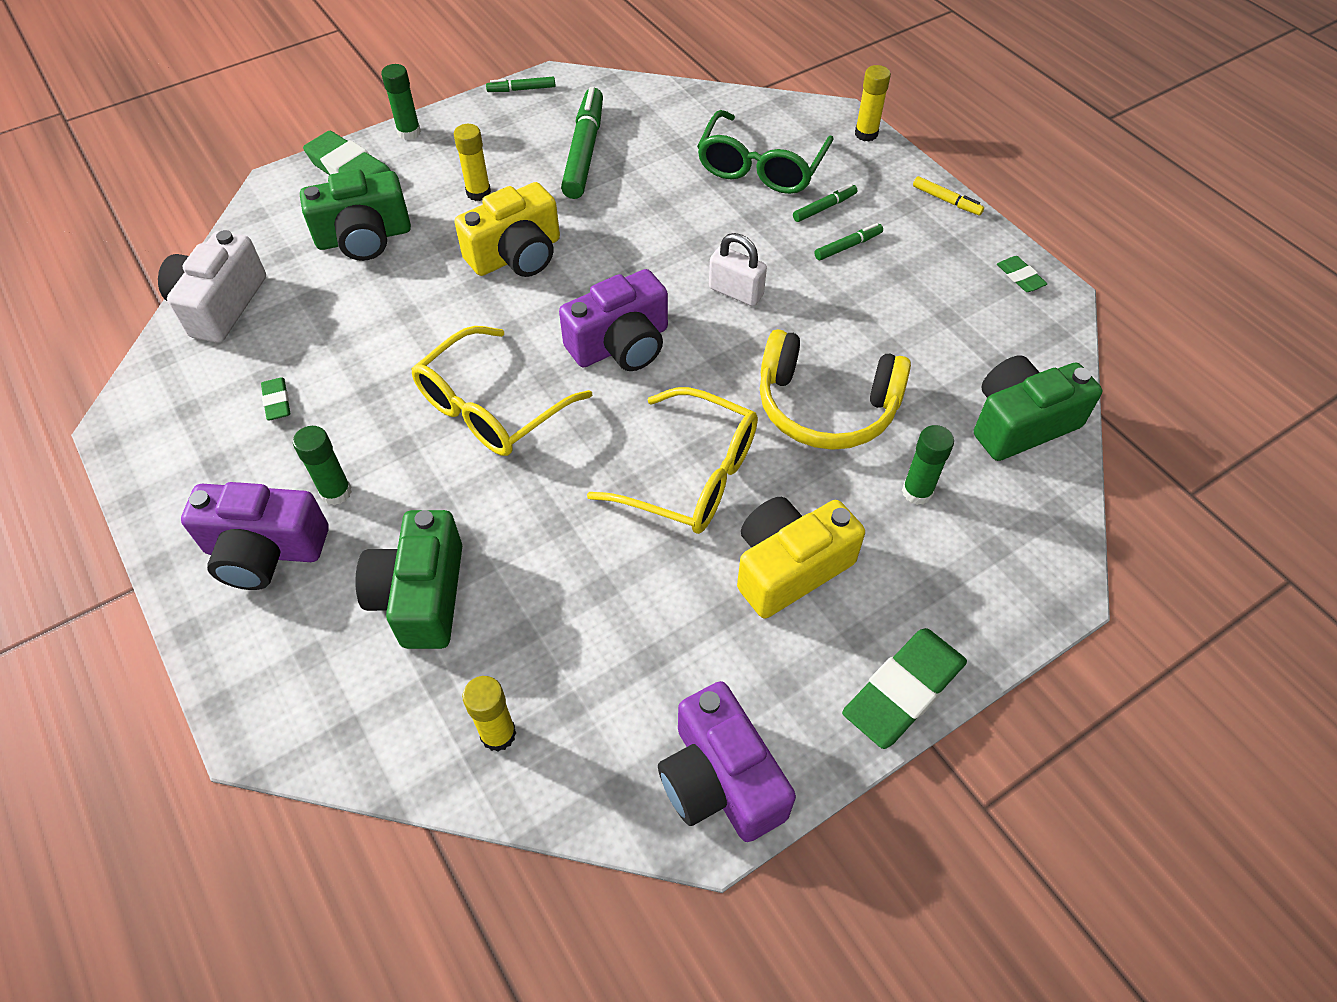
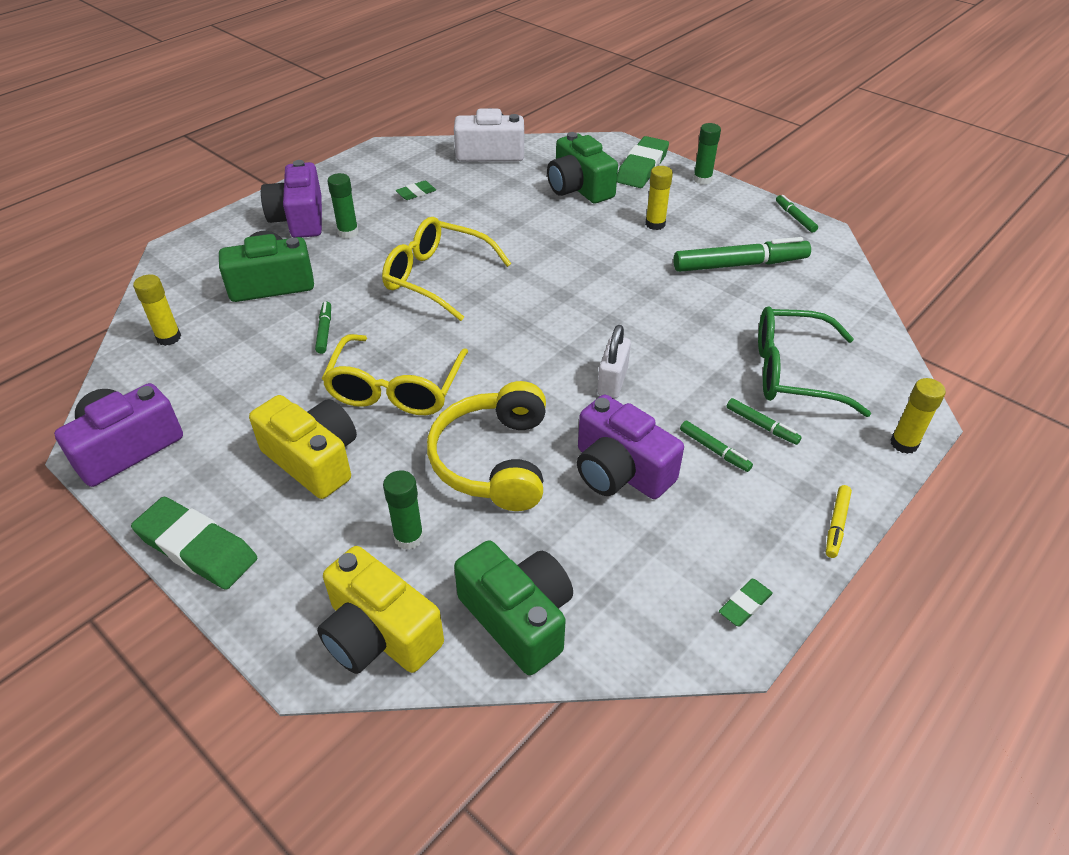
camera: 75 degrees right, 10 degrees down
(516, 255) = (596, 256): yellow camera -> yellow camera (379, 634)
(556, 539) = (324, 331): none -> green marker
(621, 345) = (522, 327): purple camera -> purple camera (620, 471)

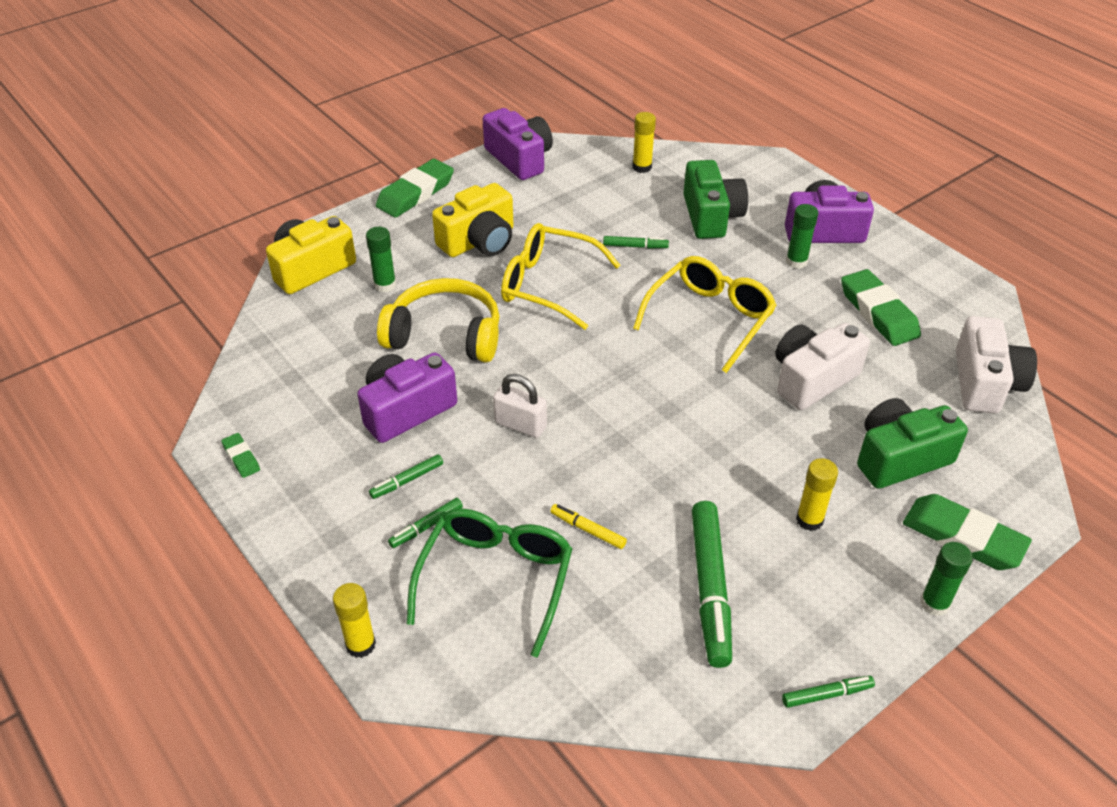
camera: 100 degrees right, 0 degrees up
(416, 193) = (878, 313): green eraser -> green eraser, size x2.06
(505, 224) = (812, 379): none -> white camera
(518, 617) = (292, 332): green camera -> none
(836, 525) = (287, 546): yellow marker -> yellow marker (588, 530)

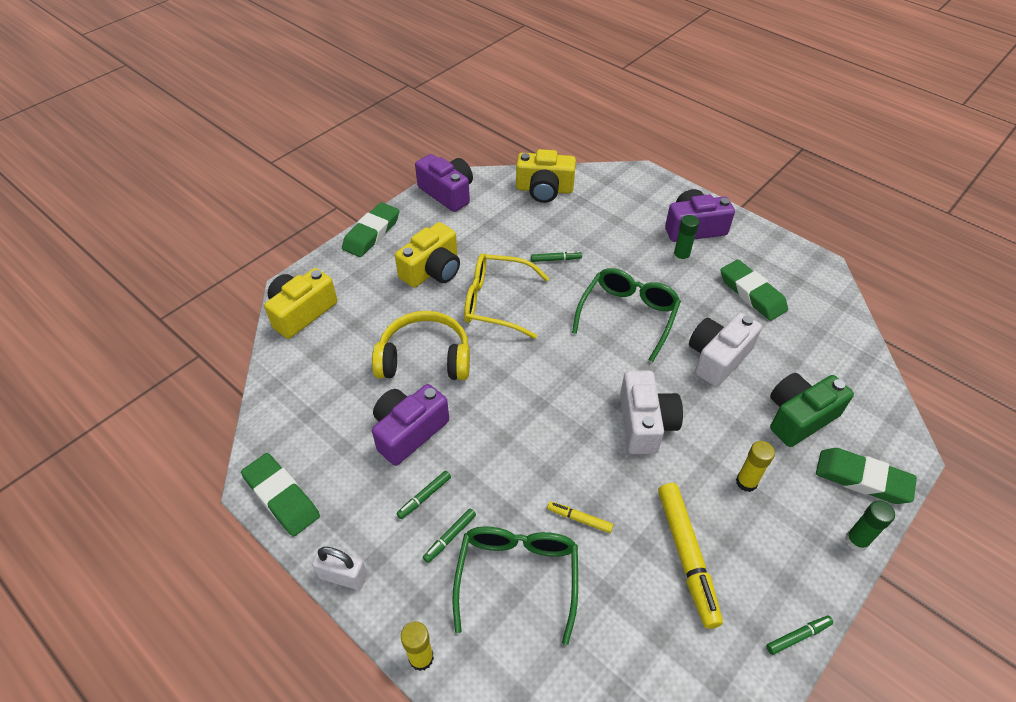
camera: 10 degrees left, 5 degrees up
(241, 458) = (281, 497): green eraser -> green eraser, size x2.06
(385, 285) = (365, 319): green glue stick -> none
(520, 425) = (504, 431): white padlock -> white padlock (343, 576)
(642, 167) = (544, 189): yellow glue stick -> yellow camera
(709, 319) = (628, 316): yellow glasses -> green glasses
(710, 588) = (686, 556): green marker -> yellow marker
(711, 216) = (607, 226): green camera -> none
(985, 383) = (844, 343): white camera -> white camera (645, 423)

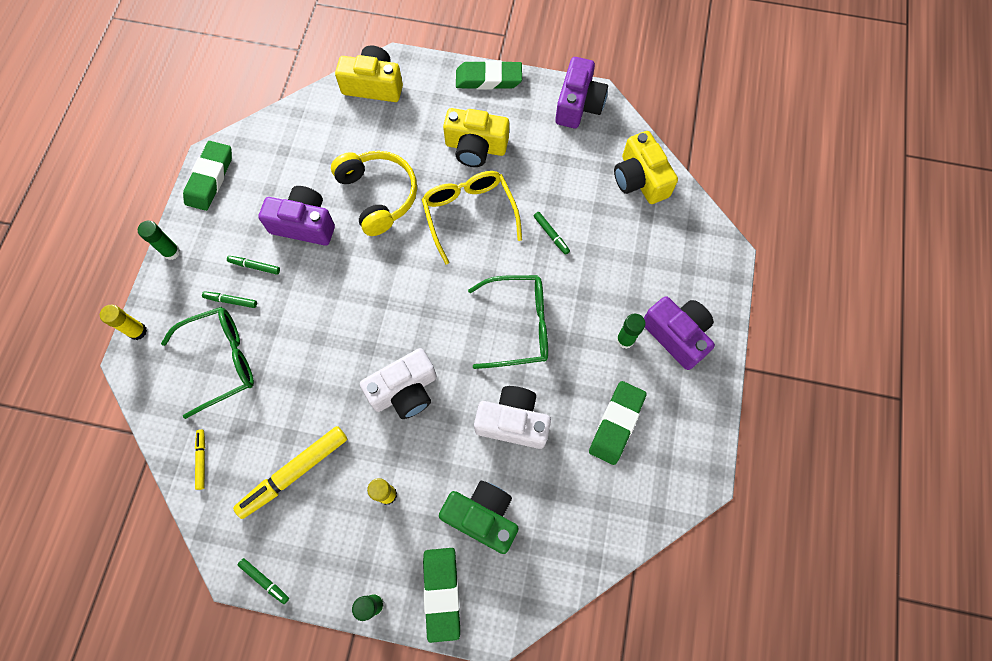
camera: 60 degrees right, 20 degrees up
(343, 576) = (171, 252): white padlock -> green glue stick
(579, 519) = (289, 381): yellow marker -> yellow marker (201, 460)

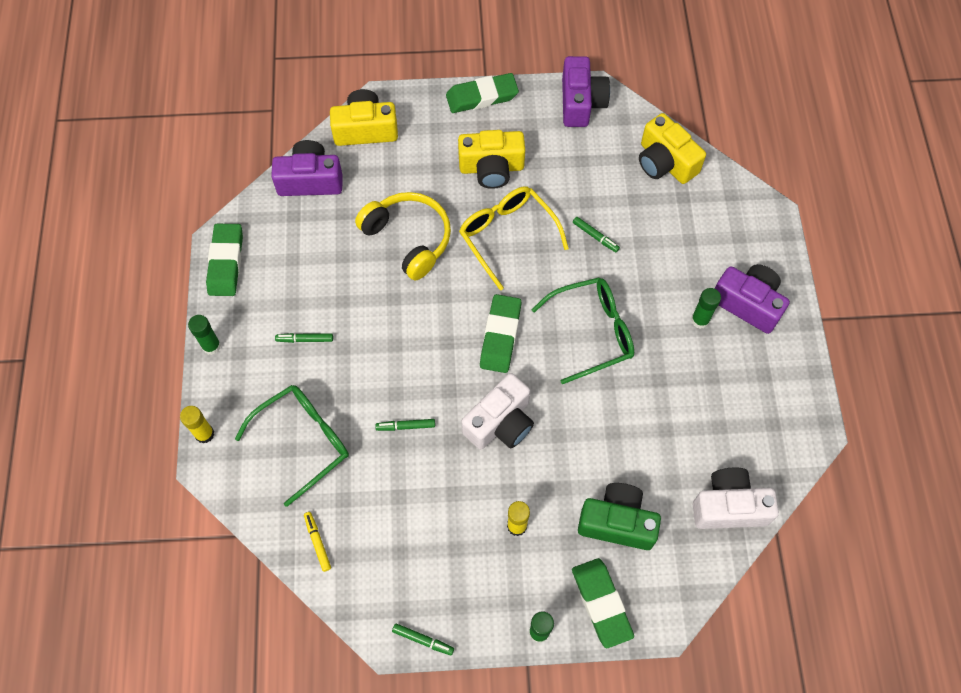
camera: 15 degrees left, 5 degrees down
(231, 301) = (292, 379): green marker -> green marker (405, 426)
(294, 473) = (417, 530): yellow marker -> none
(304, 224) = (341, 285): purple camera -> purple camera (310, 180)
(513, 422) = (617, 425): white camera -> white camera (729, 506)
(616, 423) = (717, 401): green eraser -> green eraser (500, 336)

